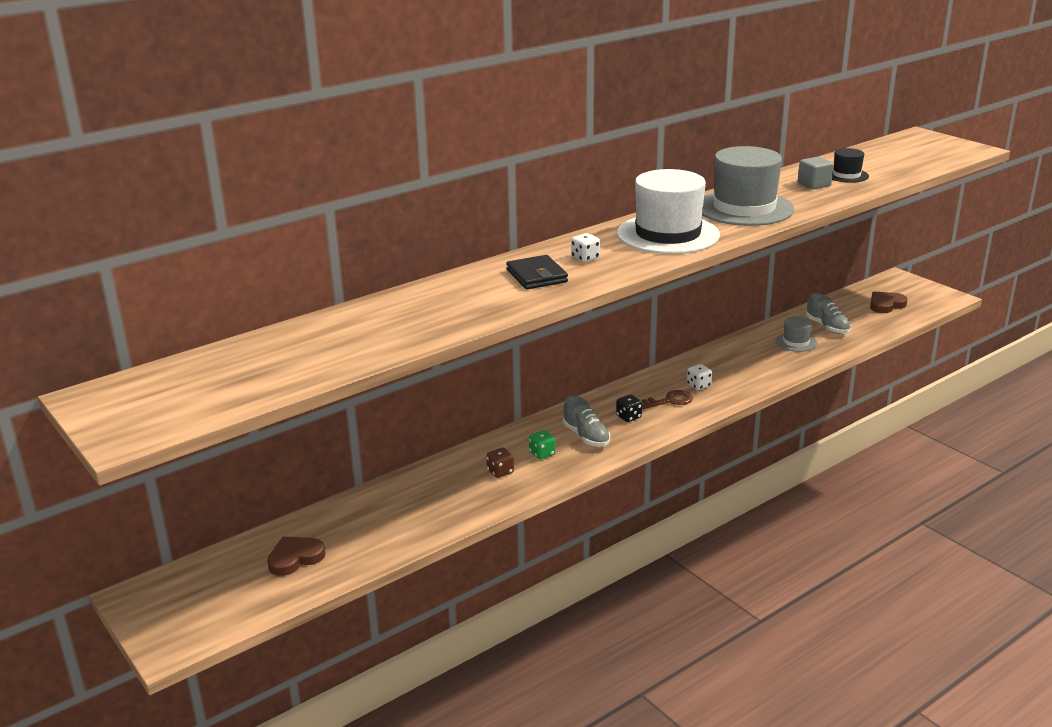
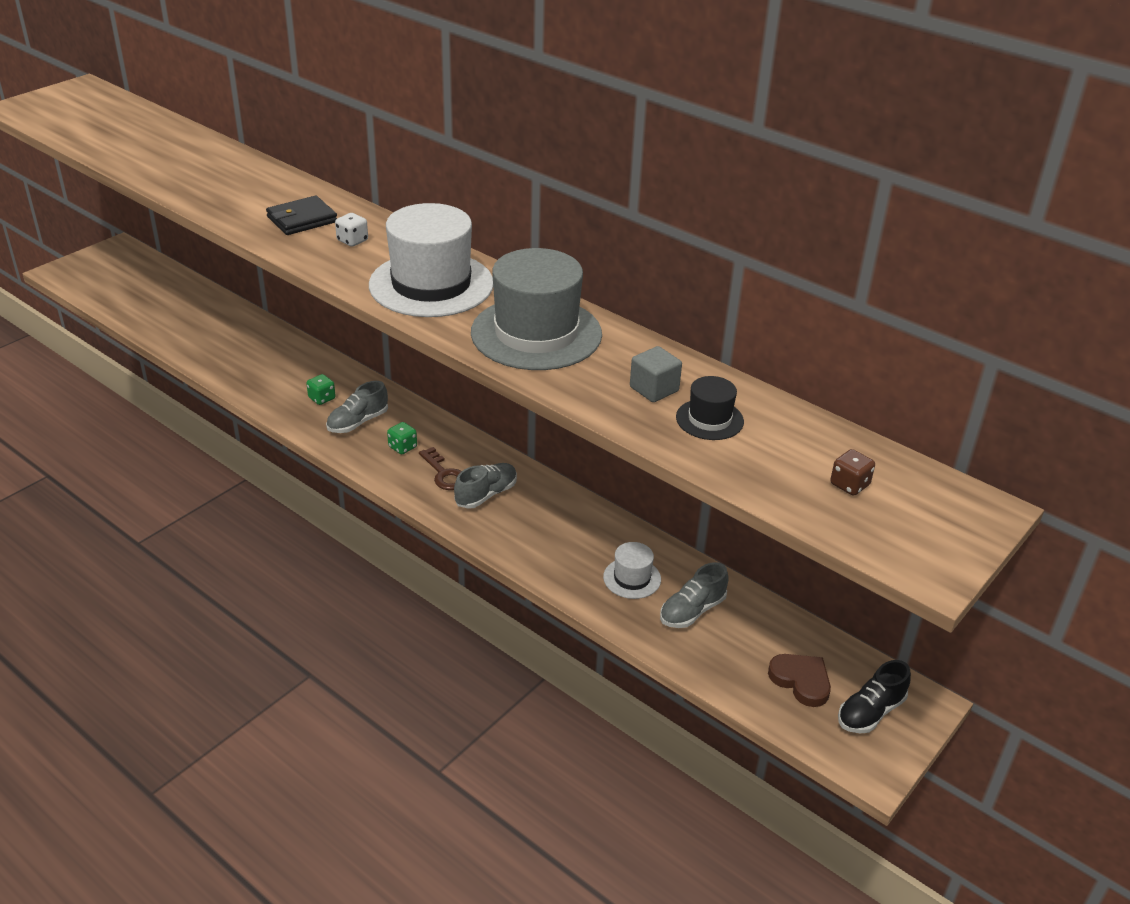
camera: 75 degrees right, 10 degrees up
(295, 558) = (158, 299): brown heart -> none
(500, 472) = (287, 378): brown dice -> brown dice (849, 485)
(628, 417) = (402, 447): black dice -> green dice
(698, 385) = (486, 494): white dice -> grey shoe
(796, 342) = (632, 578): grey hat -> white hat
(907, 291) = (870, 712): none -> black shoe

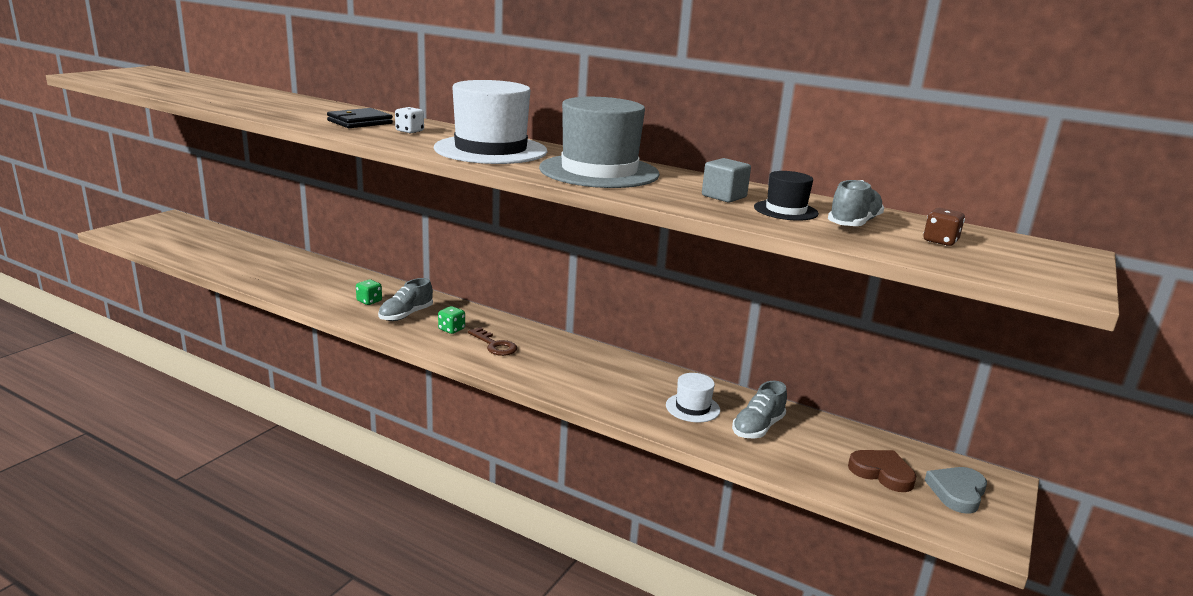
camera: 10 degrees left, 15 degrees down
(486, 494) = (538, 357): grey shoe -> grey shoe (853, 223)
(870, 712) = (957, 492): black shoe -> grey heart

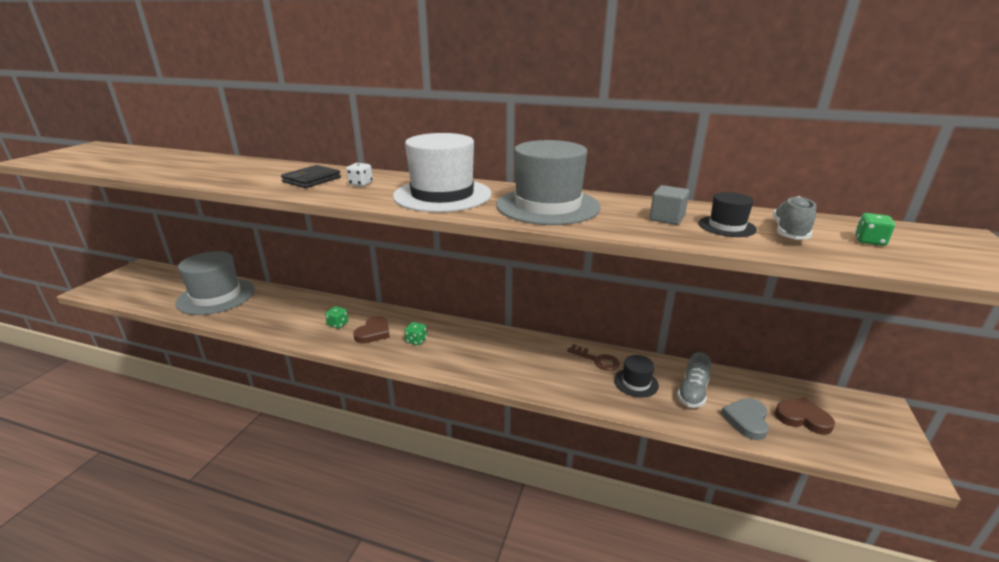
camera: 10 degrees left, 5 degrees up
(245, 256) = (216, 296): none -> grey hat
(406, 315) = (373, 333): grey shoe -> brown heart
(494, 345) = (457, 350): brown key -> brown key (597, 360)
(692, 408) = (636, 383): white hat -> black hat
(940, 241) = (869, 241): brown dice -> green dice
(957, 492) = (863, 425): grey heart -> grey heart (746, 420)

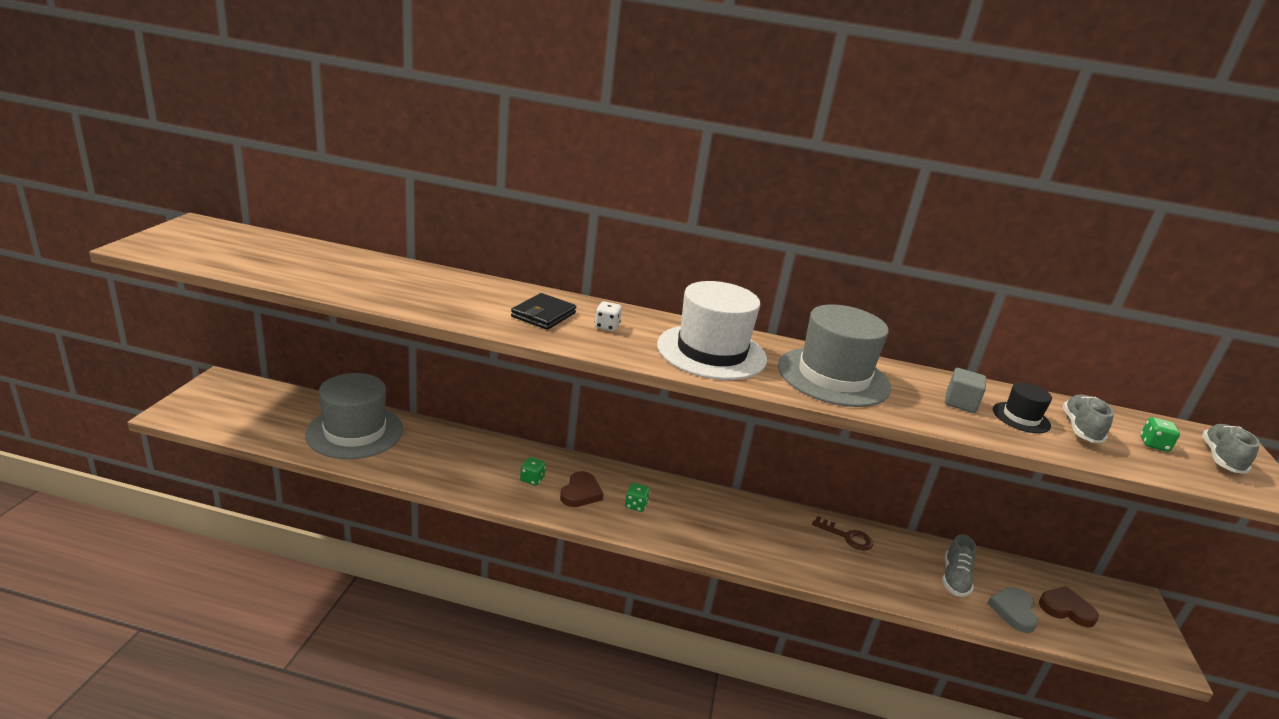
camera: 10 degrees left, 0 degrees up
(636, 383) = (894, 565): black hat -> none
(947, 249) = (1221, 459): none -> grey shoe

